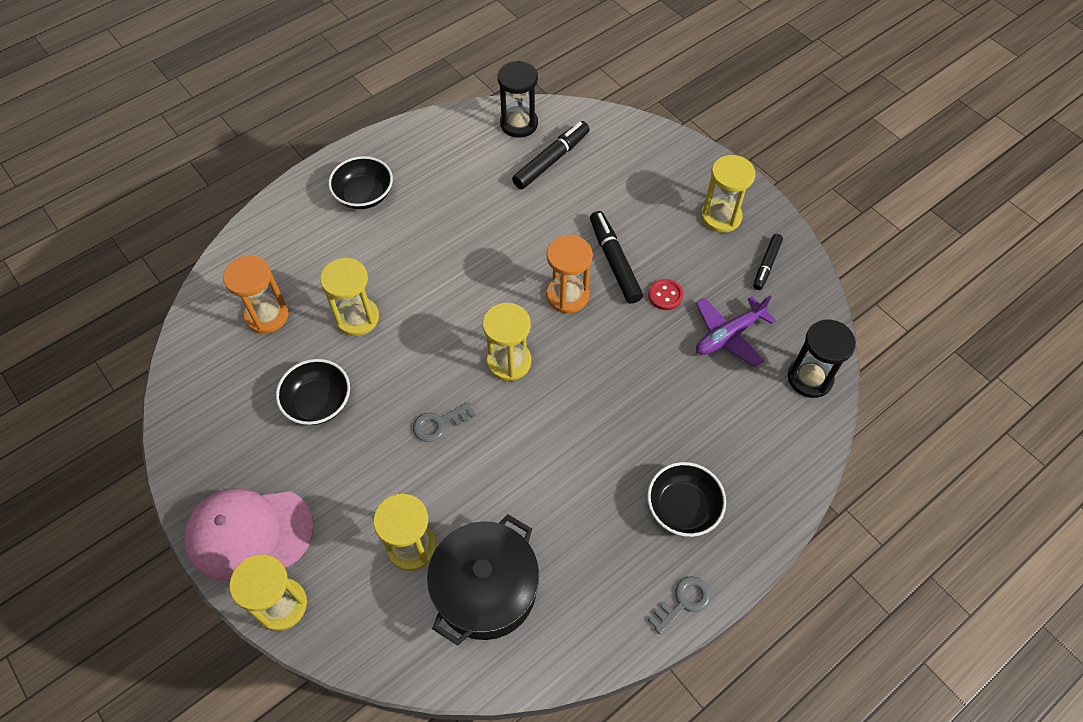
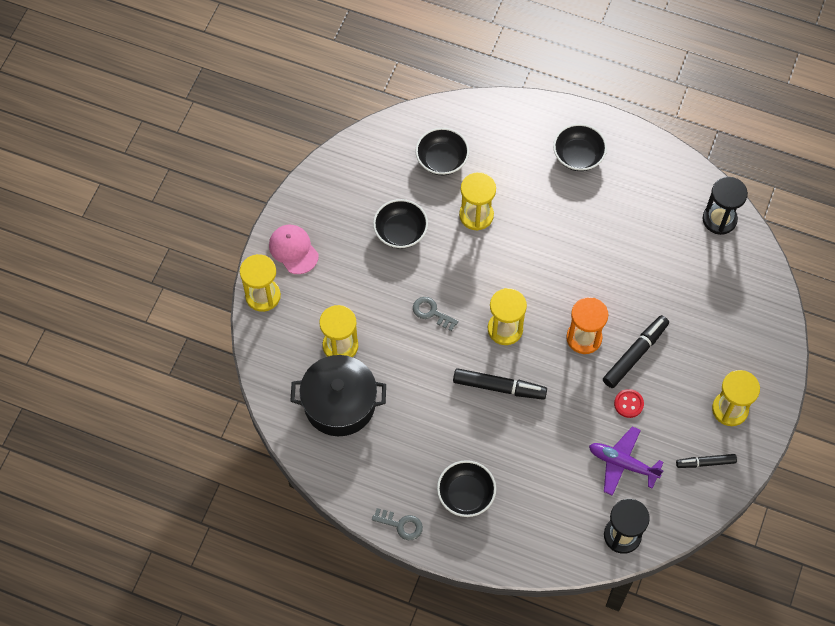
camera: 60 degrees right, 5 degrees up
(249, 533) = (293, 250): pink cap -> pink cap, size x0.64
(267, 315) = (442, 160): orange hourglass -> black bowl
(551, 160) = (699, 262): black marker -> black marker (499, 387)

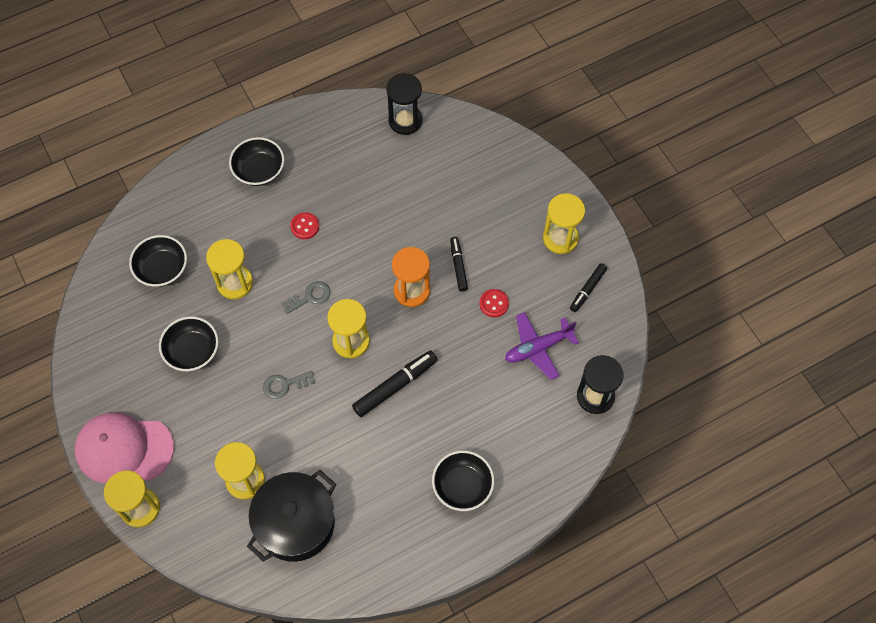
camera: 50 degrees left, 0 degrees up
(293, 250) = (124, 449): pink cap -> pink cap, size x1.56
(401, 525) = (444, 559): grey key -> grey key (310, 297)
(564, 223) = (305, 226): none -> red button
(635, 354) = (458, 266): black marker -> black marker, size x0.63

